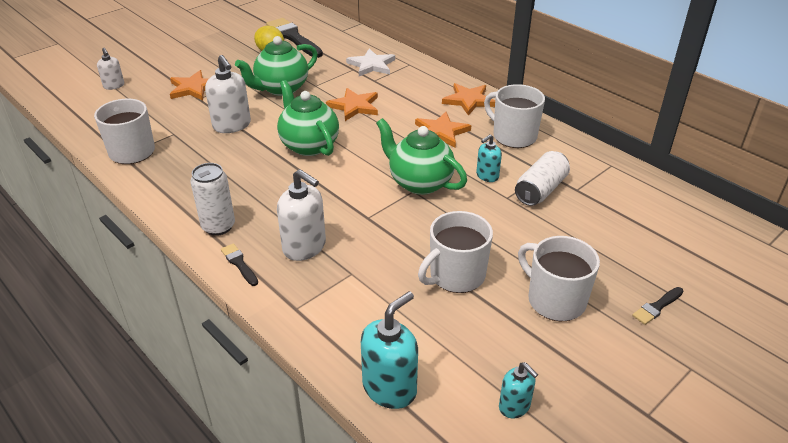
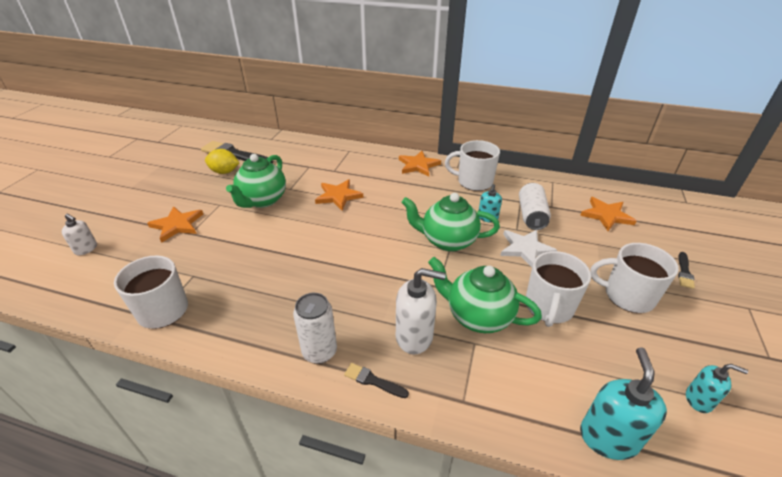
camera: 30 degrees left, 0 degrees up
(232, 125) = (246, 247): white soap dispenser -> none
(309, 145) = (332, 241): green teapot -> green teapot (478, 316)
(371, 65) = (321, 159): white star -> white star (525, 249)
(441, 132) = (423, 195): orange star -> orange star (606, 215)

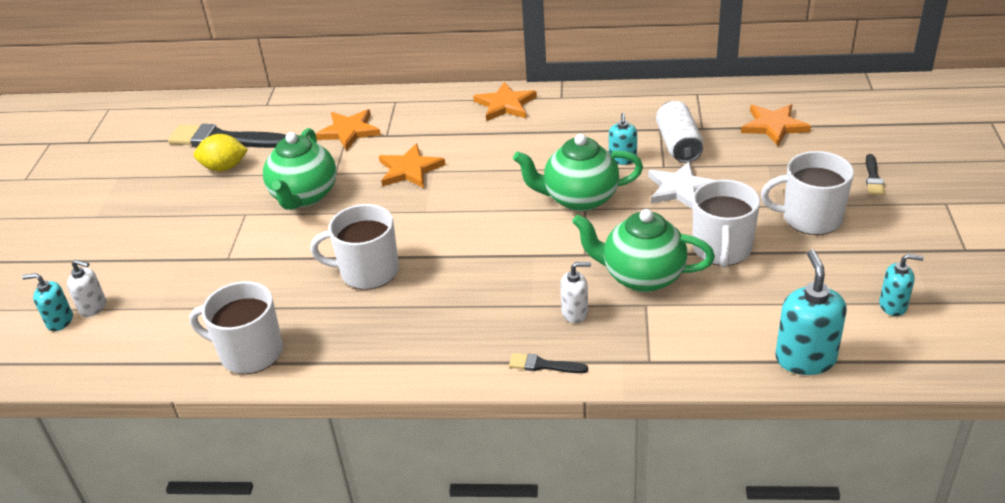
camera: 10 degrees left, 0 degrees up
(59, 254) = (60, 321): none -> turquoise soap dispenser
(177, 225) = (202, 252): orange star -> orange star (349, 131)
(319, 351) = (470, 351): white can -> none
(414, 336) = (575, 313): white soap dispenser -> white soap dispenser, size x0.58
(473, 182) = (590, 114): white mug -> white mug (367, 271)

